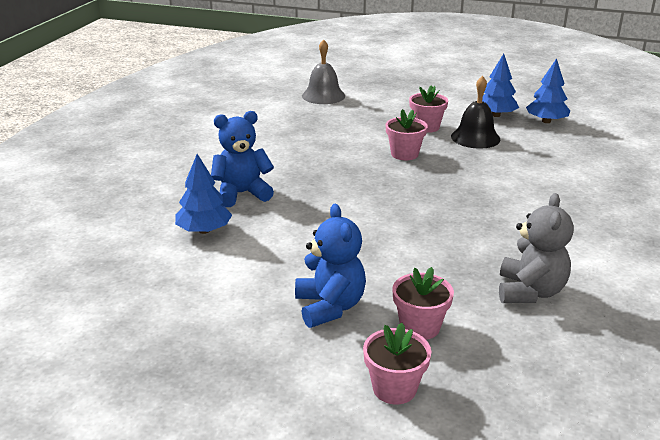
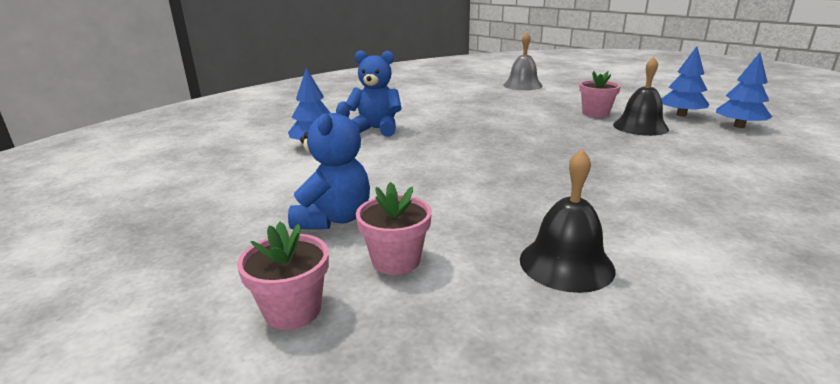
camera: 30 degrees right, 5 degrees down
(404, 154) = (551, 127): pink flower pot -> none
(530, 292) = (566, 264): grey teddy bear -> black bell

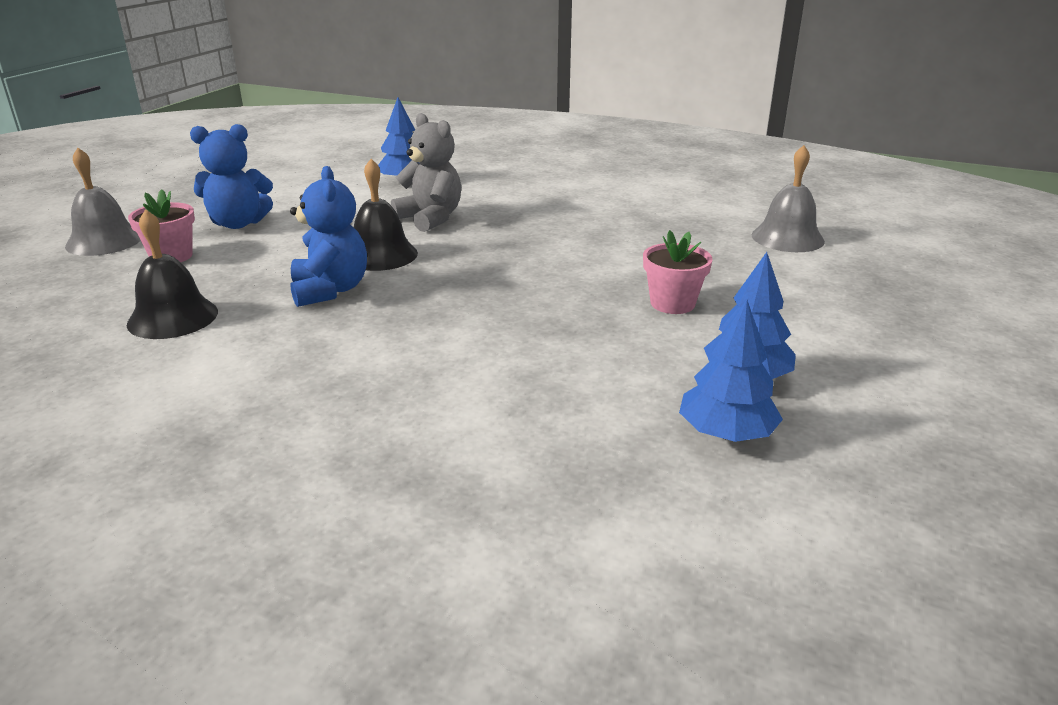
camera: 65 degrees right, 5 degrees up
(292, 310) = (104, 241): pink flower pot -> grey bell
(376, 129) = (474, 194): blue teddy bear -> blue teddy bear (330, 290)
(412, 146) = (430, 218): none -> grey teddy bear
(640, 127) = (630, 340): black bell -> black bell (380, 255)

